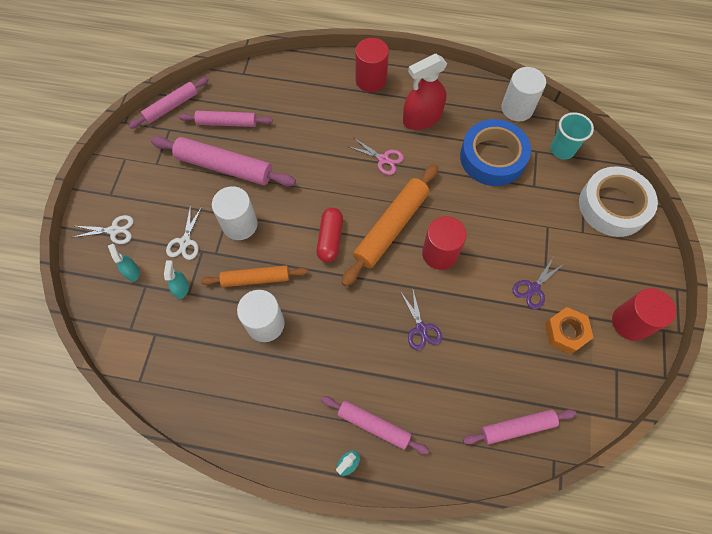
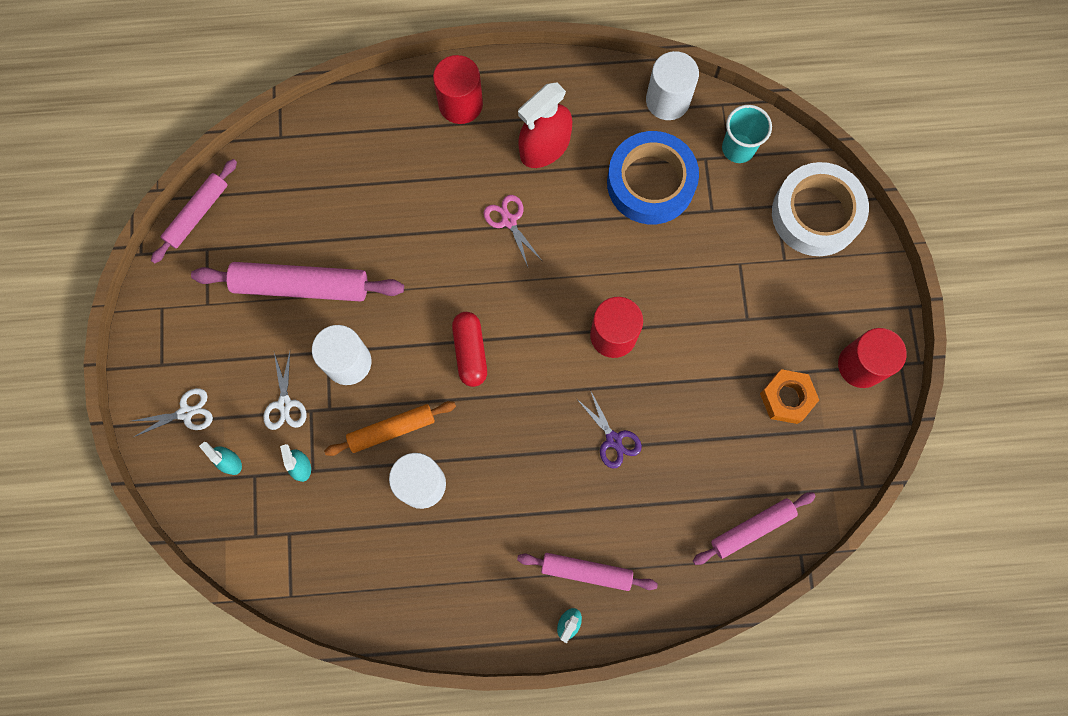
camera: 15 degrees left, 10 degrees up
(227, 123) = (283, 219): pink rolling pin -> none
(383, 159) = (509, 221): pink scissors -> pink scissors turned 135 degrees counterclockwise
(391, 228) = (543, 316): orange rolling pin -> none
(533, 288) = (738, 352): purple scissors -> none

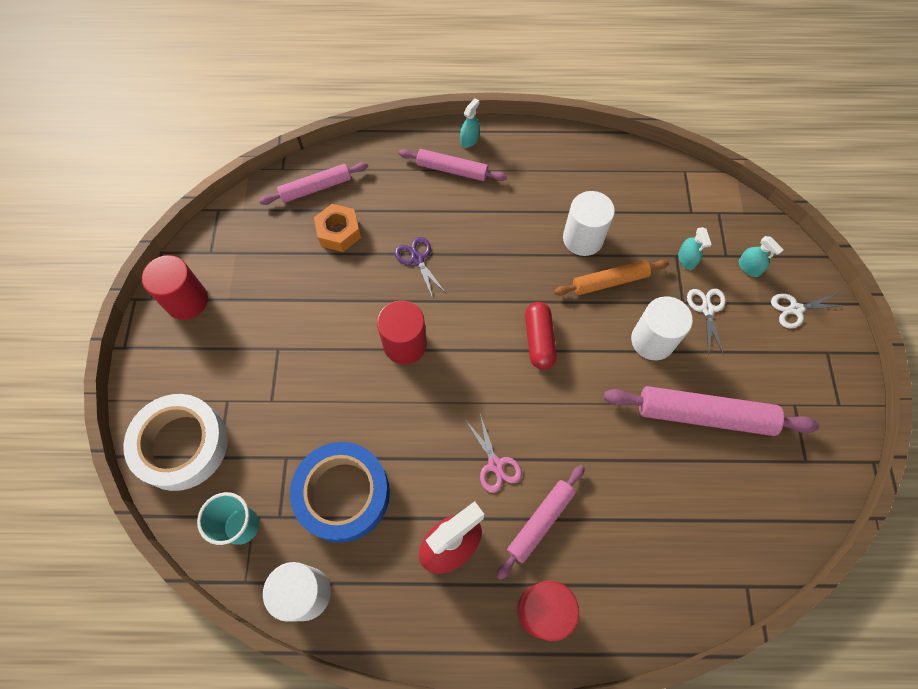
camera: 175 degrees left, 10 degrees down
(197, 214) = (823, 501): pink rolling pin -> pink rolling pin (540, 522)
(786, 398) = (261, 279): orange nut -> orange nut (339, 232)

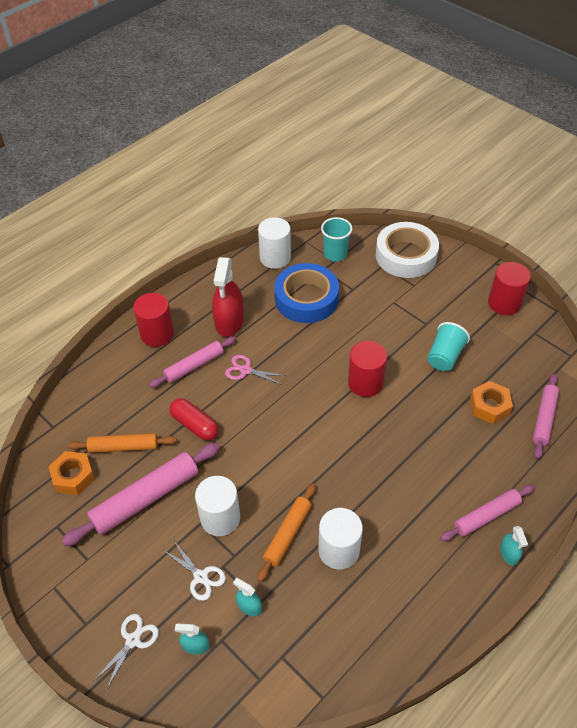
camera: 135 degrees right, 15 degrees down
(309, 303) = (444, 356): none -> turquoise cup
(417, 259) = (423, 434): purple scissors -> none
(539, 340) = (292, 453): red capsule -> red capsule (195, 425)
(540, 522) = (194, 366): pink rolling pin -> pink rolling pin turned 60 degrees clockwise
(687, 489) = (124, 447): none -> orange rolling pin
(760, 501) = (73, 477): none -> orange nut

